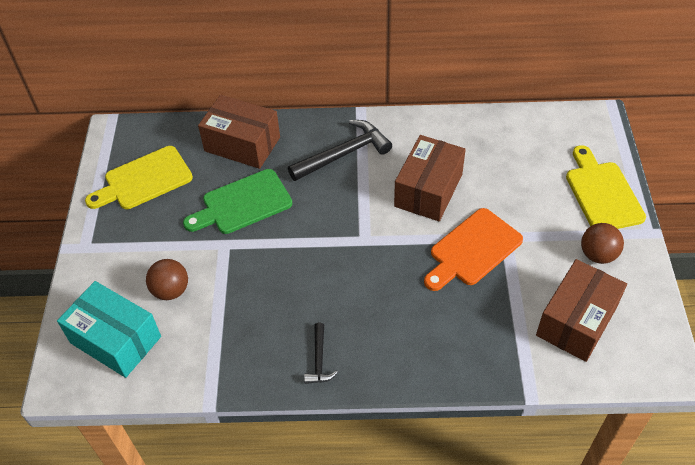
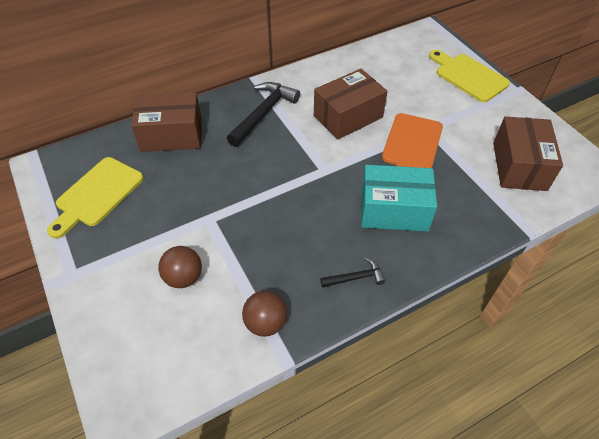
camera: 30 degrees left, 0 degrees up
(115, 340) = (157, 345): turquoise box -> turquoise box (394, 210)
(242, 204) = (203, 180): green cutting board -> none
(319, 360) = (355, 277): black hammer -> black hammer turned 75 degrees counterclockwise
(428, 190) = (348, 116): brown box -> brown box turned 60 degrees clockwise
(598, 255) = (497, 116): brown ball -> brown ball (265, 323)

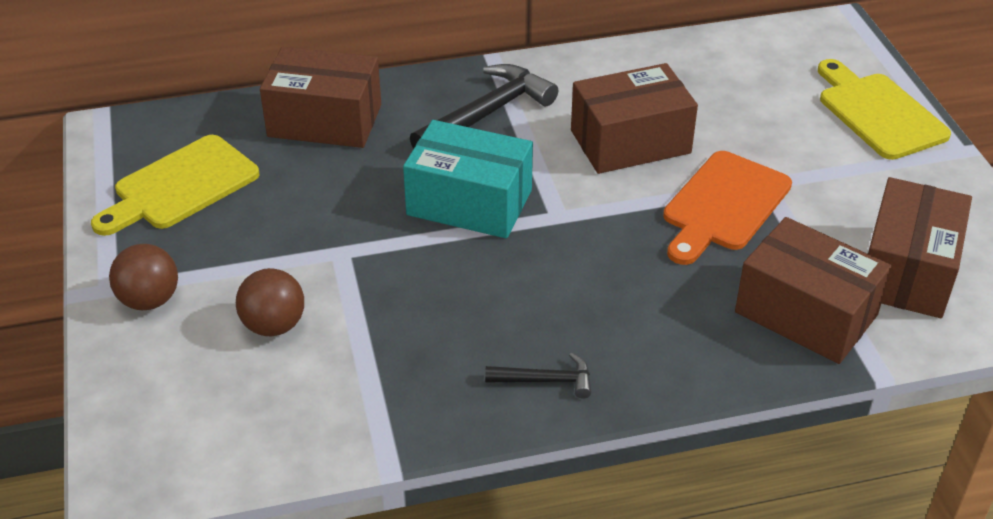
camera: 15 degrees right, 10 degrees down
(265, 323) = (377, 413): brown ball -> brown ball (149, 300)
(394, 210) = (651, 296): turquoise box -> turquoise box (469, 202)
(478, 203) = (806, 313): none -> brown box

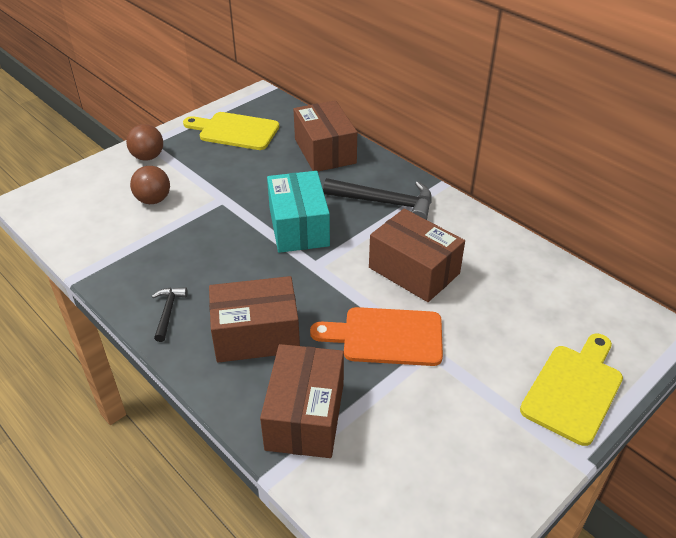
camera: 60 degrees right, 0 degrees up
(546, 380) = (168, 312): black hammer -> black hammer turned 150 degrees counterclockwise
(907, 271) = (394, 463): brown box -> brown box (256, 335)

